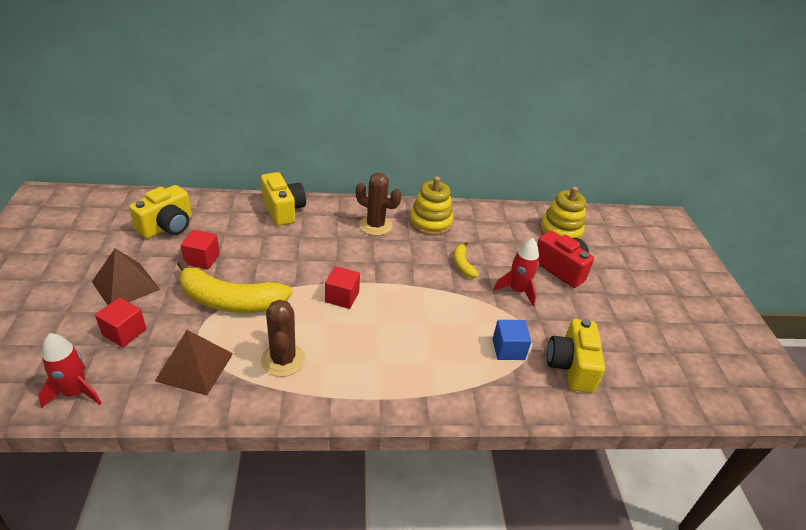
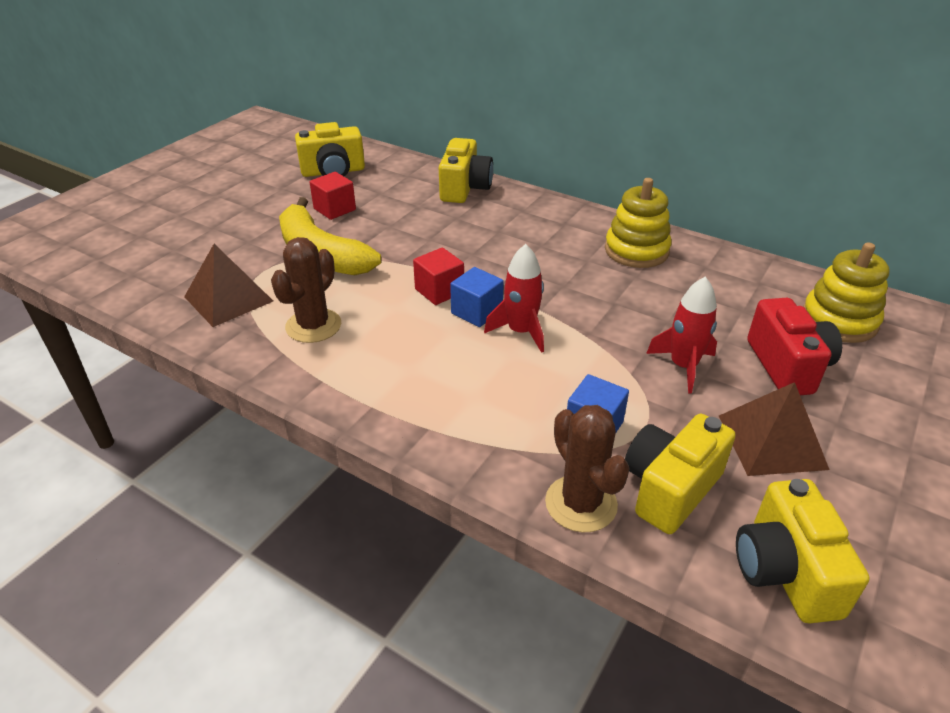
camera: 40 degrees right, 0 degrees up
(75, 392) = (118, 280): red rocket -> red rocket (521, 331)
(124, 332) = (203, 247): red cube -> none
(125, 285) = (245, 210): brown pyramid -> brown pyramid (771, 441)
(375, 225) = (558, 233): brown cactus -> brown cactus (581, 503)
(379, 302) = (477, 312): none -> blue cube
(462, 265) = (632, 310): yellow banana -> none
(648, 384) = (785, 571): none -> yellow camera

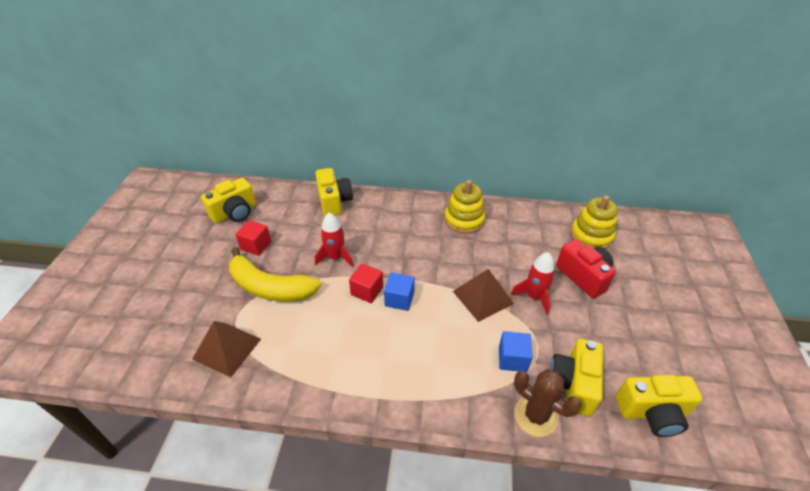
camera: 25 degrees left, 5 degrees up
(313, 326) = (302, 349): brown cactus -> none
(521, 331) = (434, 305): red rocket -> red rocket (335, 257)
(771, 441) = (603, 331): brown pyramid -> brown pyramid (482, 297)
(785, 571) = (652, 412): yellow camera -> yellow camera turned 60 degrees counterclockwise

